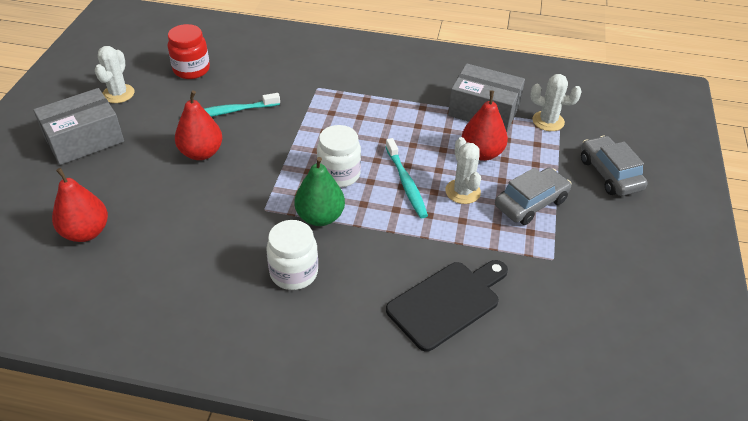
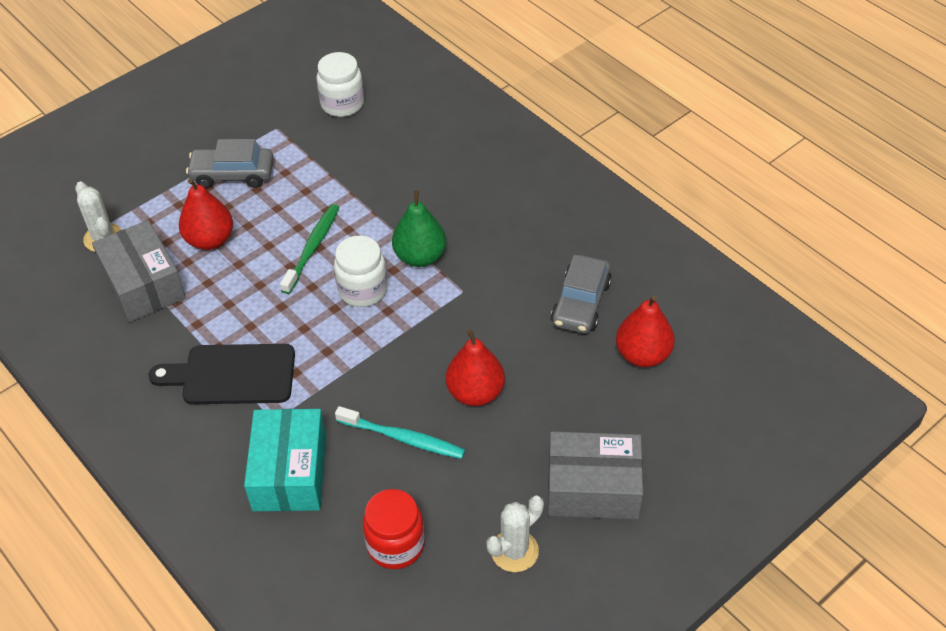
camera: 140 degrees left, 5 degrees up
(281, 71) = (290, 472): none -> turquoise box
(294, 273) = (484, 220): white jar -> white jar (342, 104)
(406, 183) = (312, 248): turquoise toothbrush -> green toothbrush
(447, 302) = (390, 140): black cutting board -> black cutting board (232, 375)
(462, 191) = (274, 214): white cactus -> none
(609, 174) = (133, 162): grey car -> grey car (581, 303)

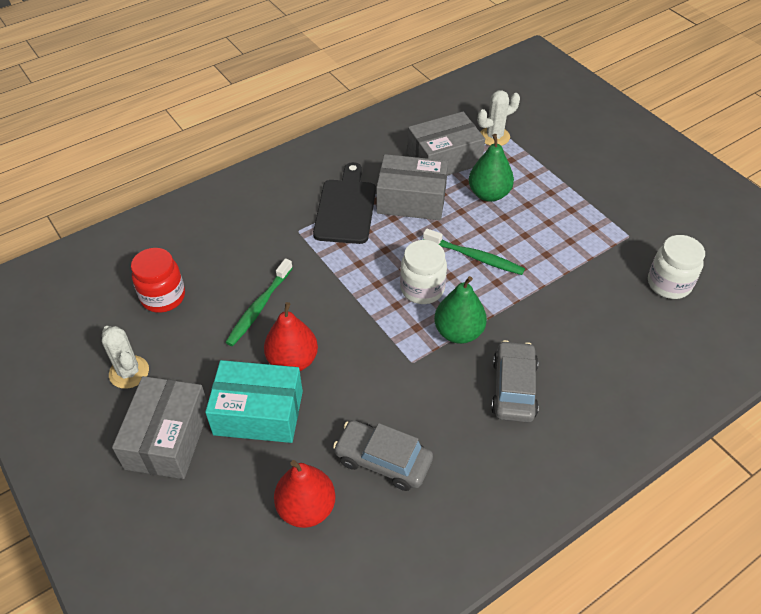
camera: 95 degrees right, 0 degrees up
(210, 240) = (489, 194): red pear -> green pear
(219, 311) = (411, 200): none -> grey box
(232, 174) = (566, 207): grey car -> grey car (513, 388)
(290, 472) = (247, 239): turquoise box -> turquoise box (258, 413)
(402, 438) = (259, 307): turquoise toothbrush -> green toothbrush

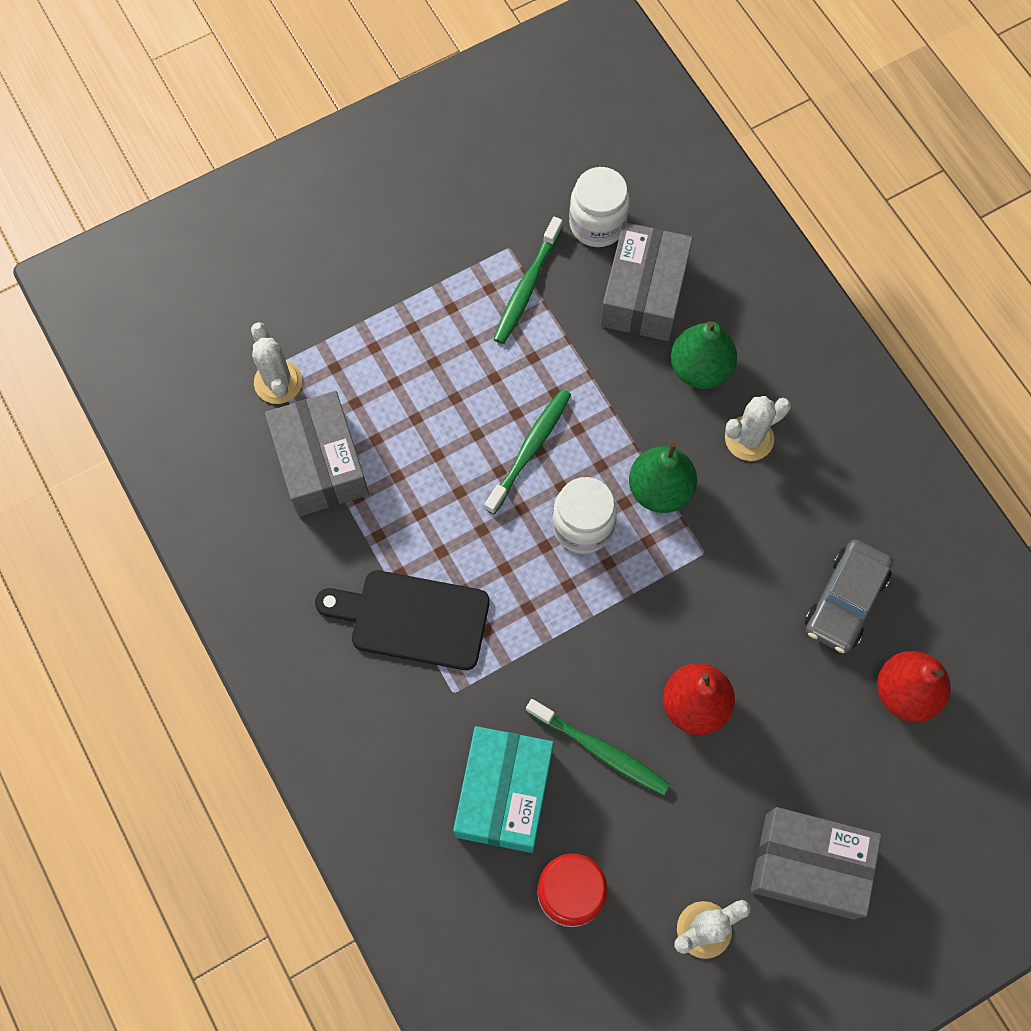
camera: 85 degrees left, 20 degrees up
(258, 413) = (774, 749): turquoise box -> turquoise box (504, 793)
(411, 200) = (406, 521): grey box -> grey box (643, 294)
(489, 194) = (407, 411): green pear -> green pear (700, 368)
(513, 388) = (749, 438): grey car -> white cactus
(601, 247) = (527, 286): none -> green toothbrush

